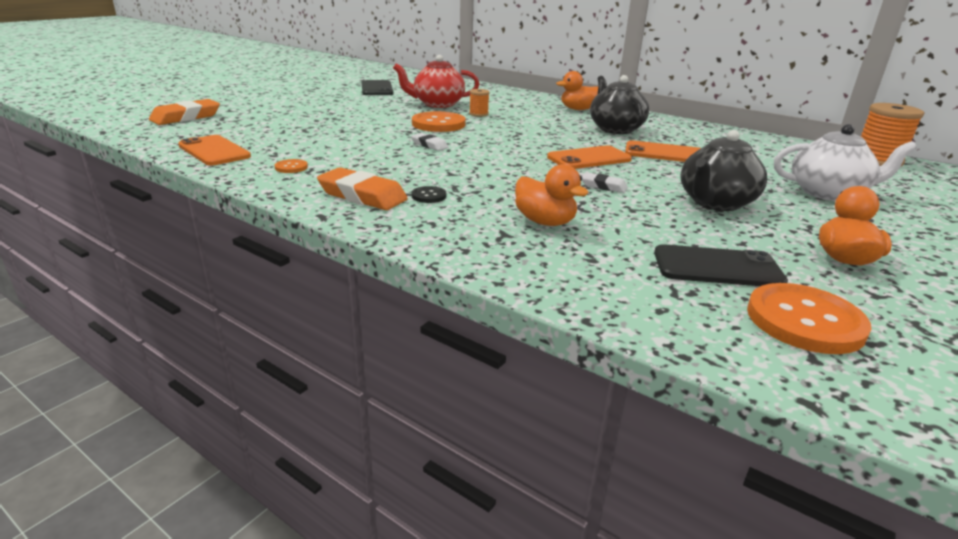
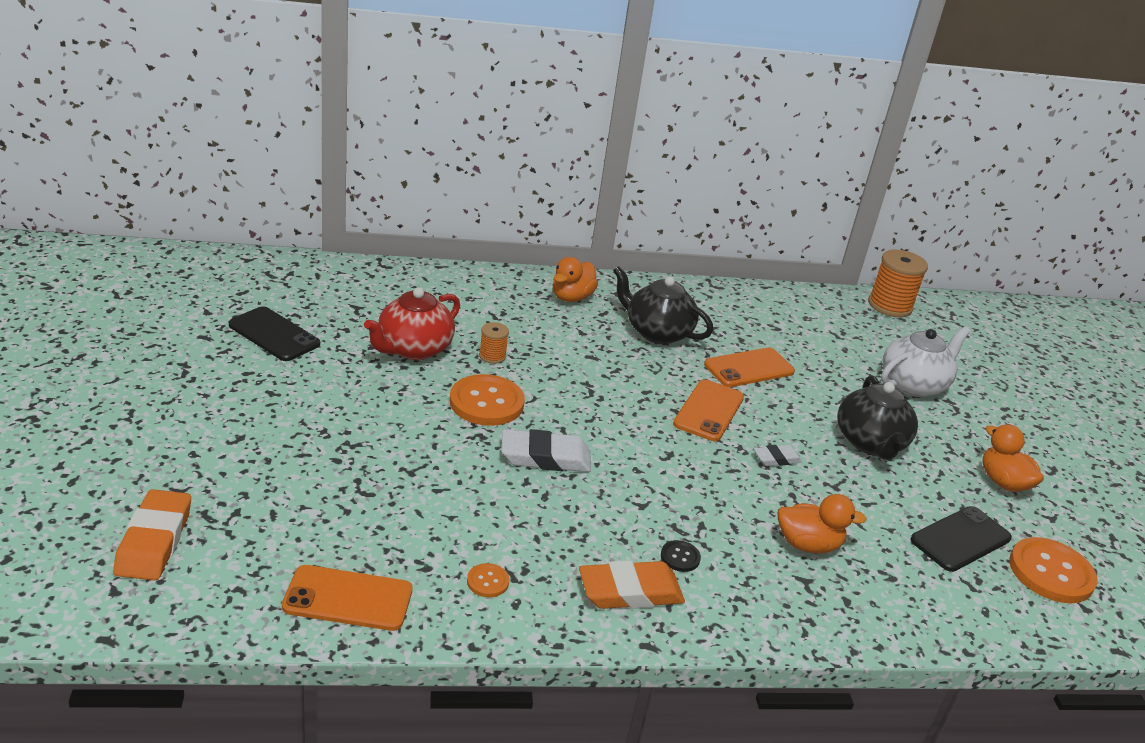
camera: 45 degrees left, 5 degrees up
(429, 145) = (545, 457): white eraser -> white eraser, size x1.80

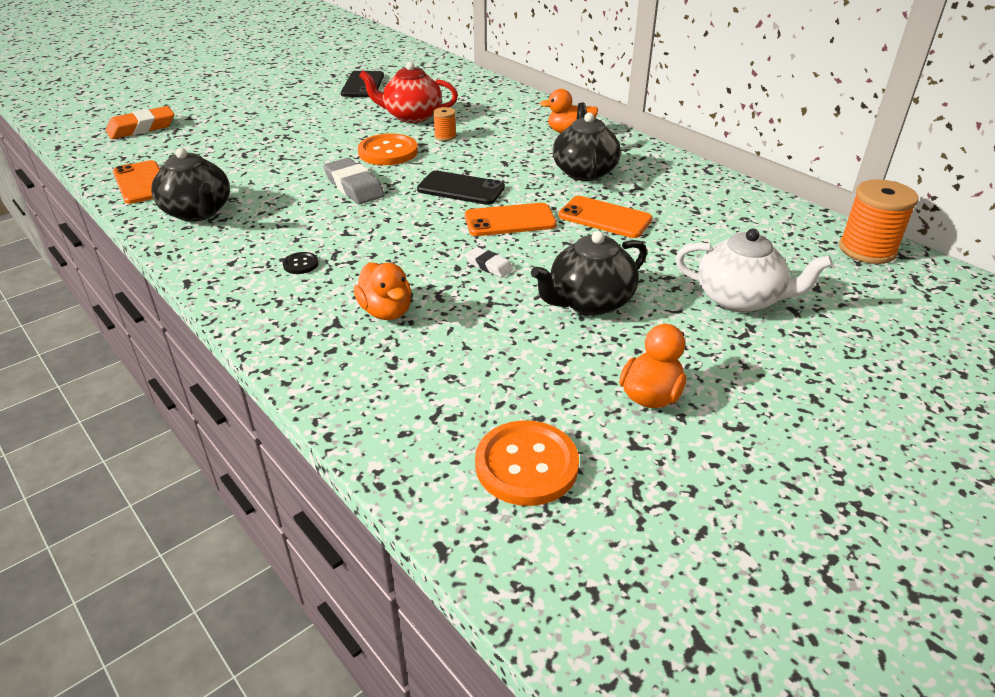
camera: 60 degrees right, 5 degrees up
(487, 581) = (198, 212): orange button -> black teapot
(545, 457) = (354, 187): white eraser -> grey eraser
(630, 591) = (239, 258): orange eraser -> none
(960, 539) = (505, 390): black phone -> black phone (461, 189)

